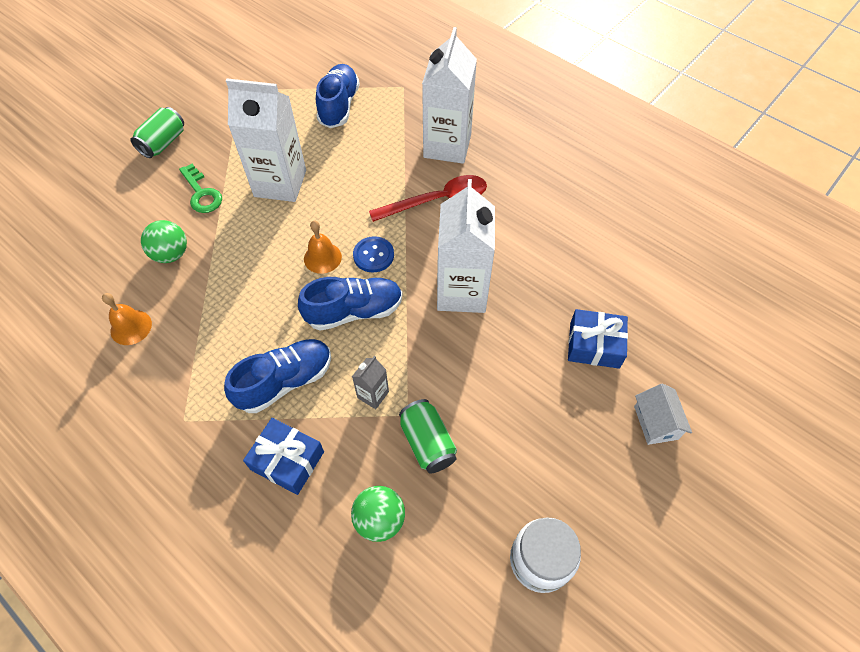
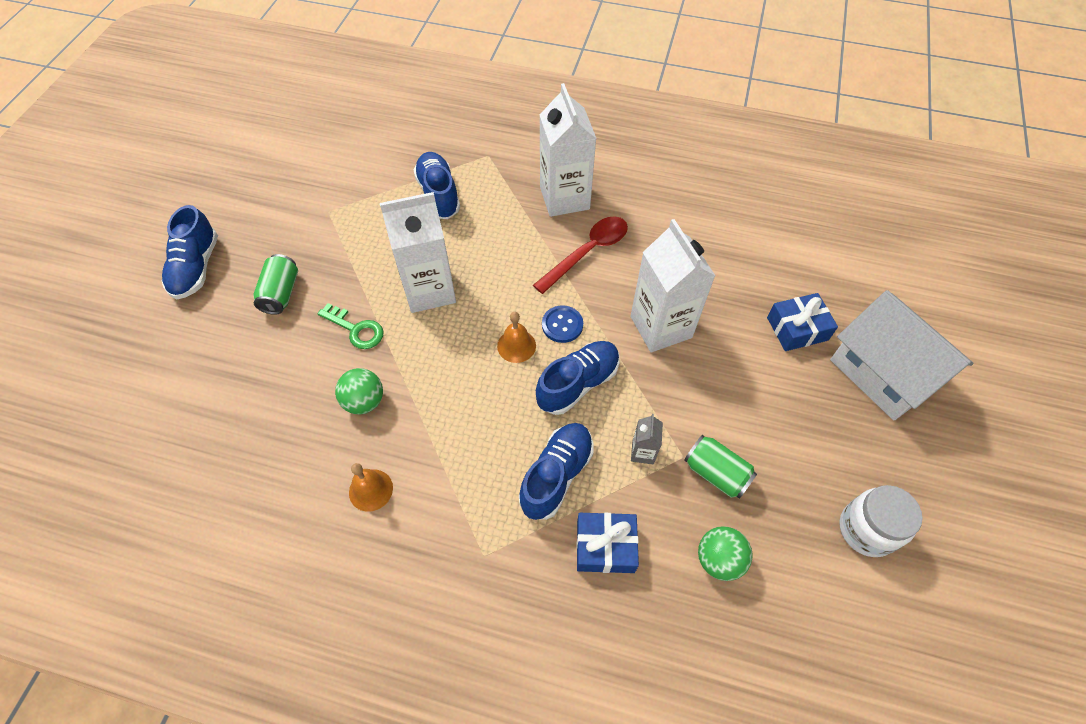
camera: 25 degrees left, 0 degrees up
(114, 100) = (196, 268): none -> blue shoe
(656, 422) = (882, 373): white house -> white house, size x2.20

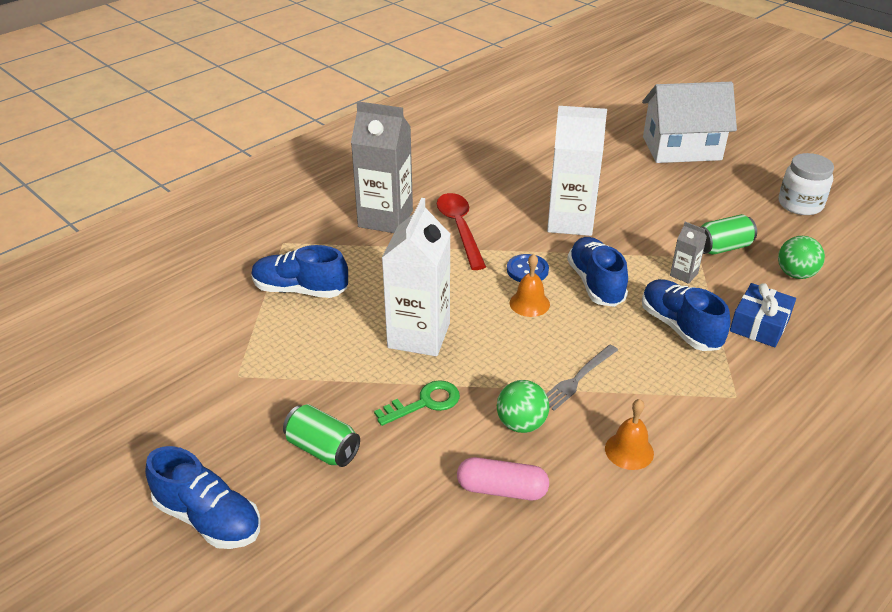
camera: 60 degrees left, 20 degrees down
(289, 417) = (502, 489): none -> pink capsule
(439, 420) = (578, 378): none -> grey fork
(564, 198) = (385, 219): white carton -> grey carton
(797, 328) = (619, 164): blue gift -> none

